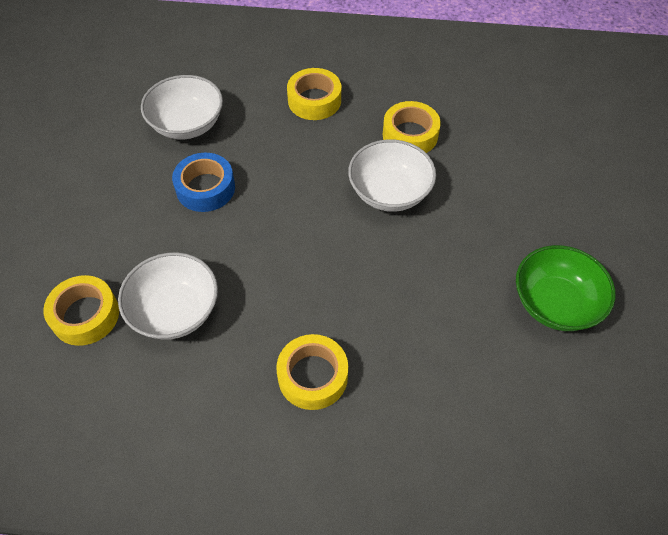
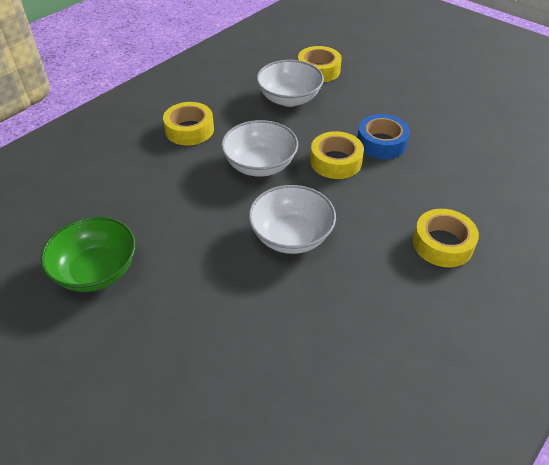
camera: 125 degrees right, 10 degrees down
(187, 124) = (461, 157): white bowl -> white bowl (260, 165)
(410, 135) = (346, 288): yellow tape -> yellow tape (336, 161)

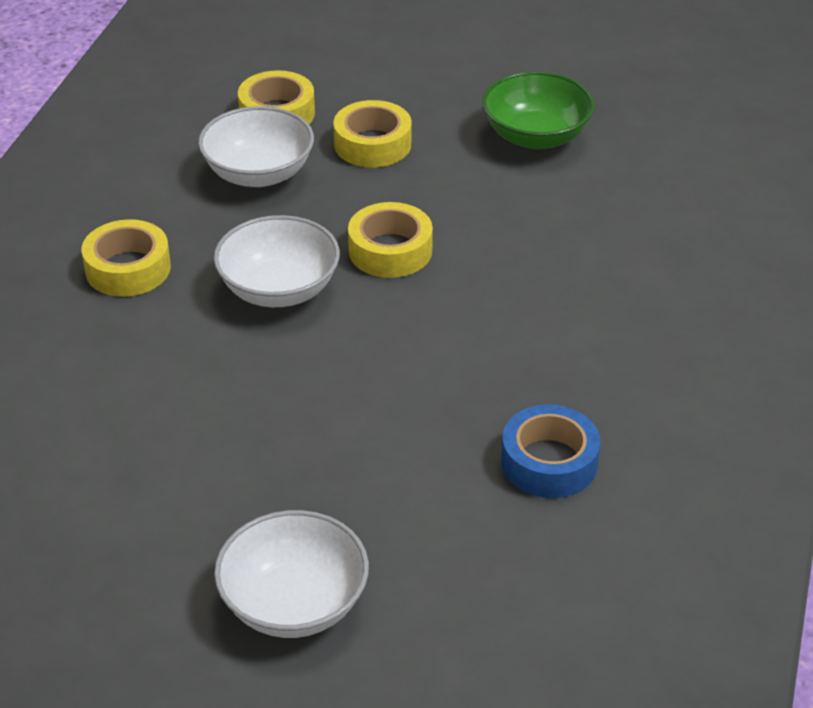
camera: 25 degrees left, 5 degrees down
(96, 271) = (134, 512): green bowl -> green bowl (536, 136)
(291, 236) = (389, 374): white bowl -> white bowl (294, 603)
(381, 143) = (441, 203): blue tape -> blue tape (549, 462)
(442, 244) = (599, 319): yellow tape -> yellow tape (372, 144)

